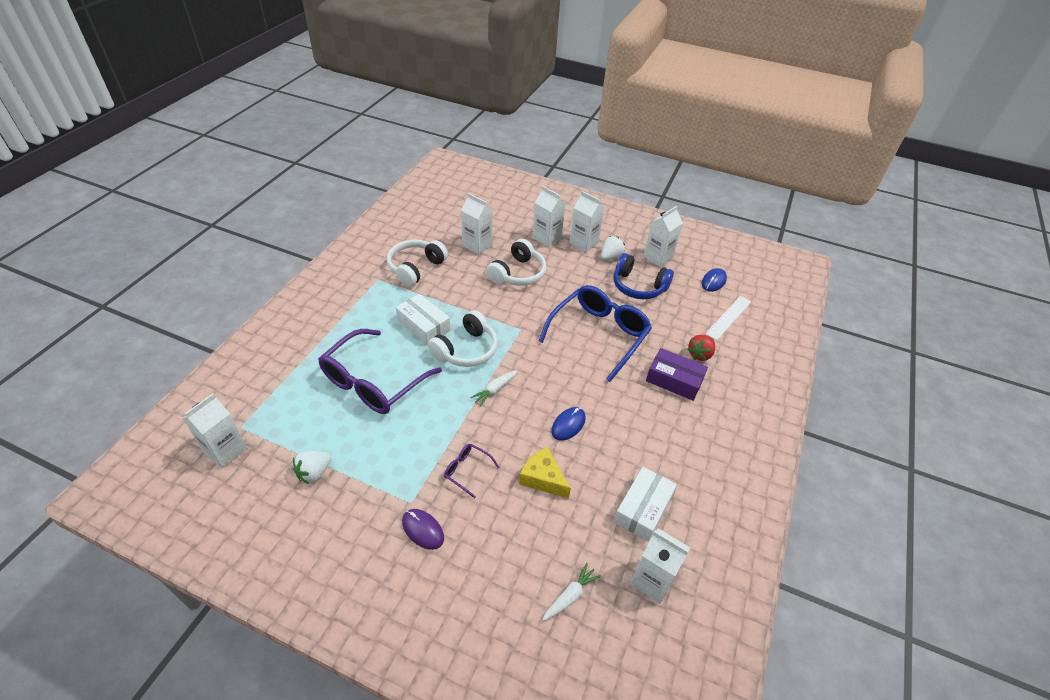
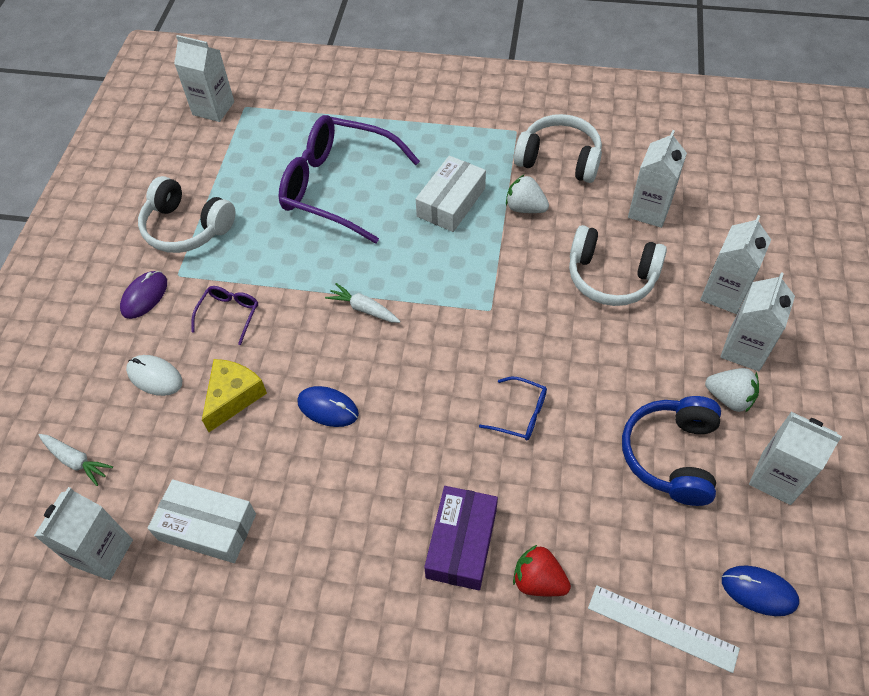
camera: 80 degrees right, 10 degrees up
(314, 473) = (200, 183): white strawberry -> white strawberry (525, 208)
(466, 350) = (424, 259): white headphones -> white headphones (186, 228)
(508, 530) = (155, 377): none -> white mouse
(598, 335) = (520, 414): blue glasses -> blue glasses, size x0.42

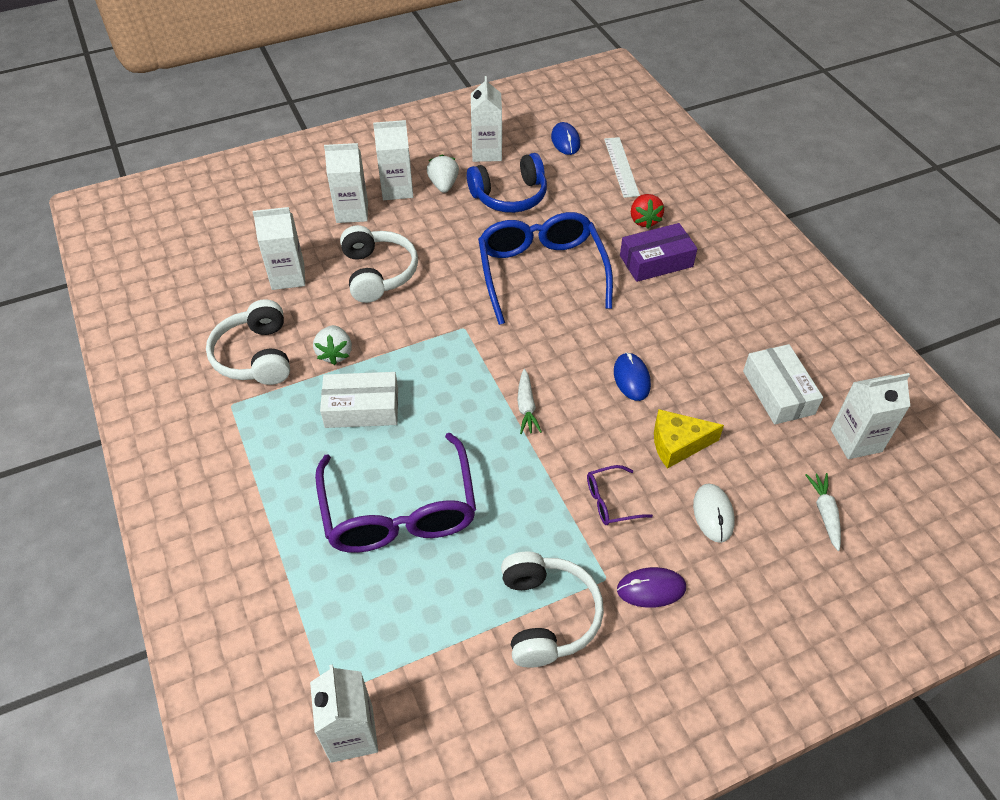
camera: 125 degrees left, 5 degrees down
(520, 414) = (541, 273): blue glasses -> blue glasses, size x2.36

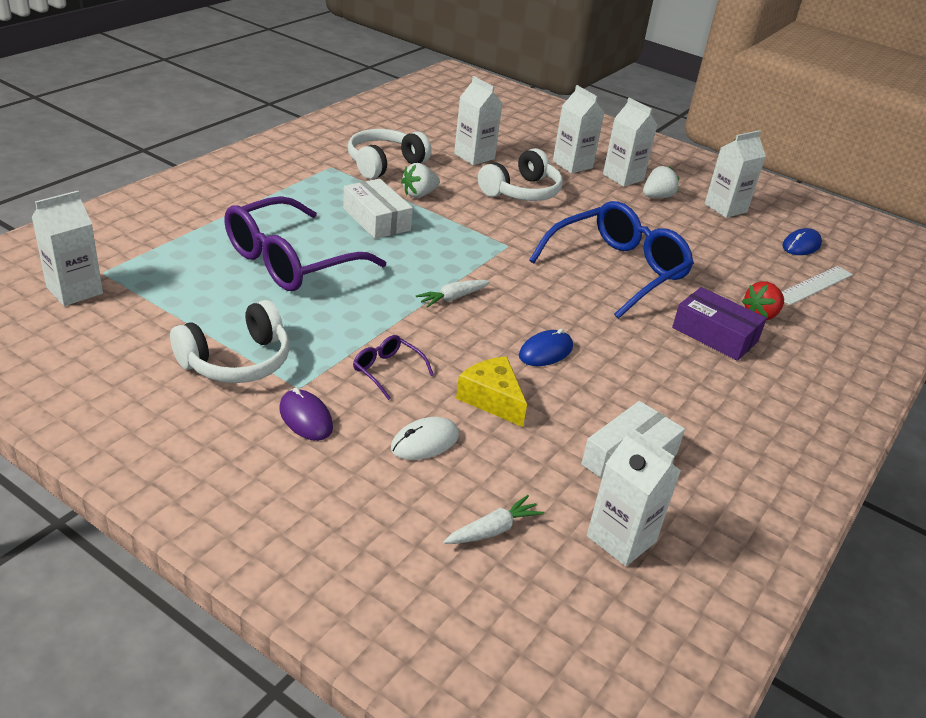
camera: 55 degrees right, 15 degrees down
(510, 196) = (688, 232): blue headphones -> none

